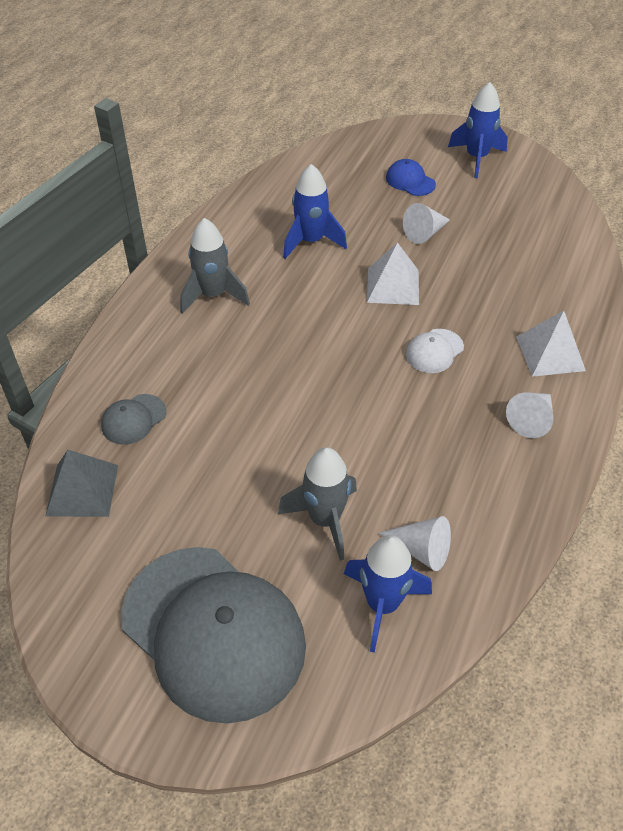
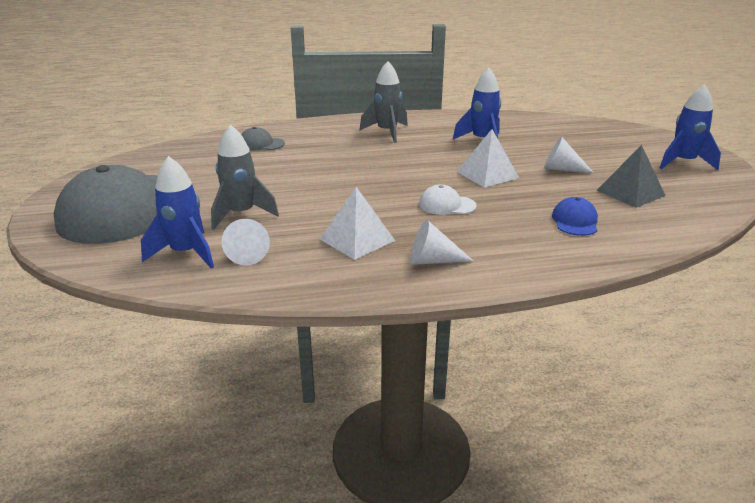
camera: 55 degrees right, 20 degrees down
(82, 490) = (196, 148): grey pyramid -> grey pyramid (630, 193)
(410, 181) = (605, 150): blue cap -> blue cap (575, 221)
(550, 353) = (520, 249): white pyramid -> white pyramid (357, 239)

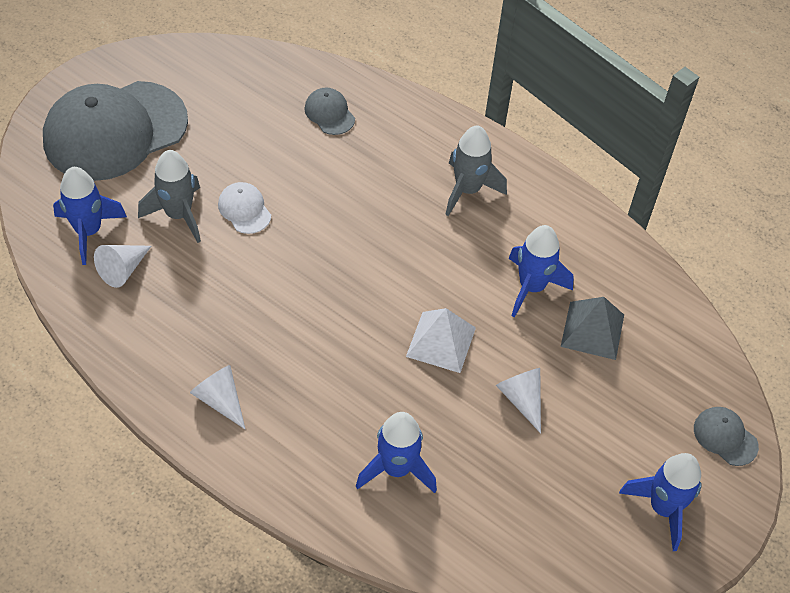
camera: 45 degrees right, 25 degrees up
(357, 239) = (208, 325): white pyramid -> none
(447, 205) = (335, 349): white cap -> white cap (244, 209)
(575, 221) = (396, 469): blue cap -> blue rocket
(630, 193) = (515, 489): grey pyramid -> grey pyramid (592, 330)
(646, 135) = (725, 437): none -> grey cap

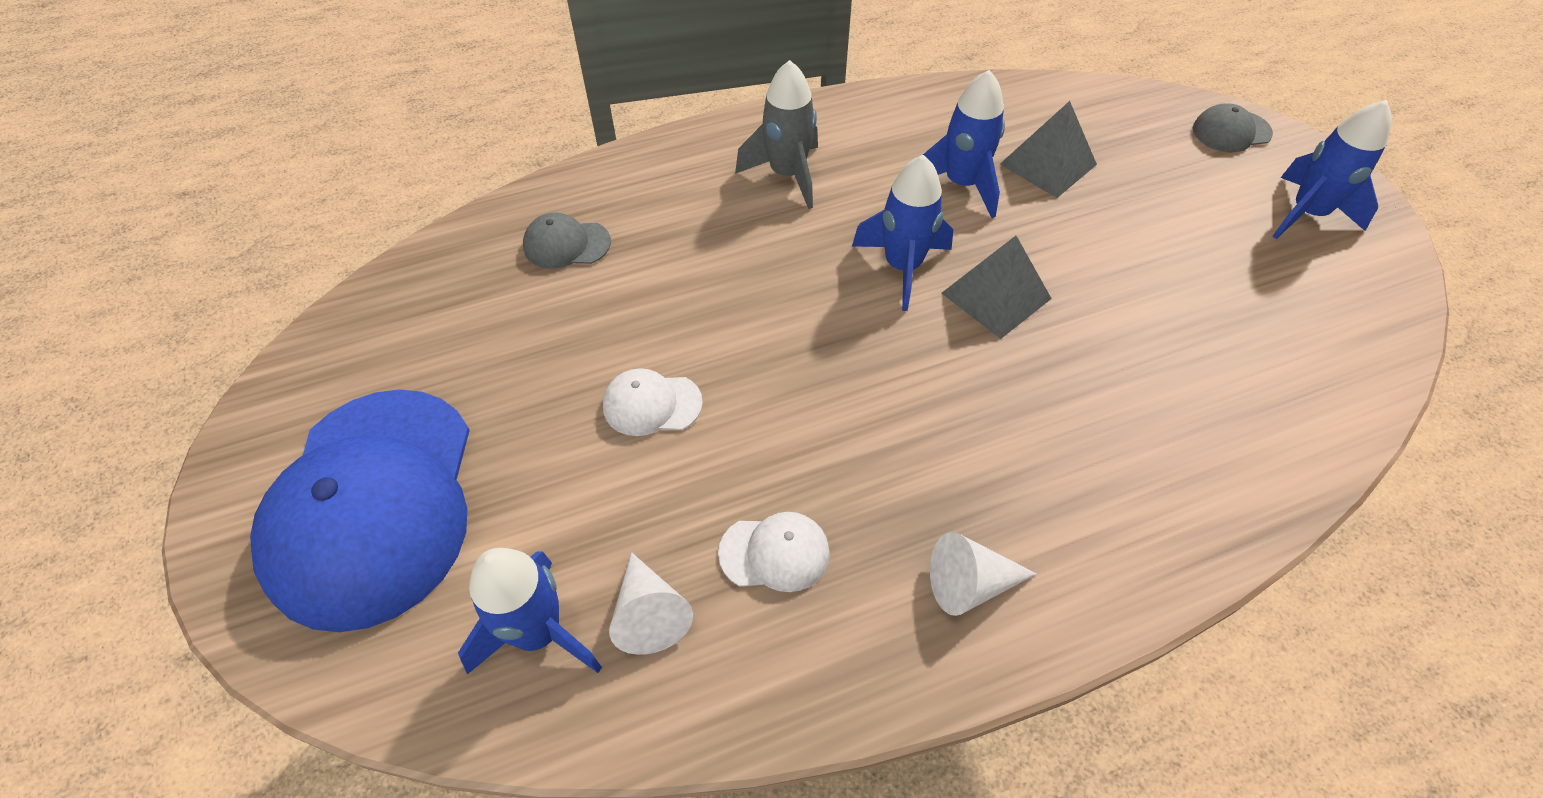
camera: 55 degrees left, 0 degrees up
(115, 131) = (373, 505): grey cap -> blue cap
(178, 215) = (600, 490): grey rocket -> none
(187, 306) = (774, 553): none -> white cap
(396, 469) = (1171, 424): blue rocket -> blue rocket (902, 267)
(441, 342) = (996, 295): white pyramid -> grey pyramid
(521, 399) = (1115, 261): white cone -> none

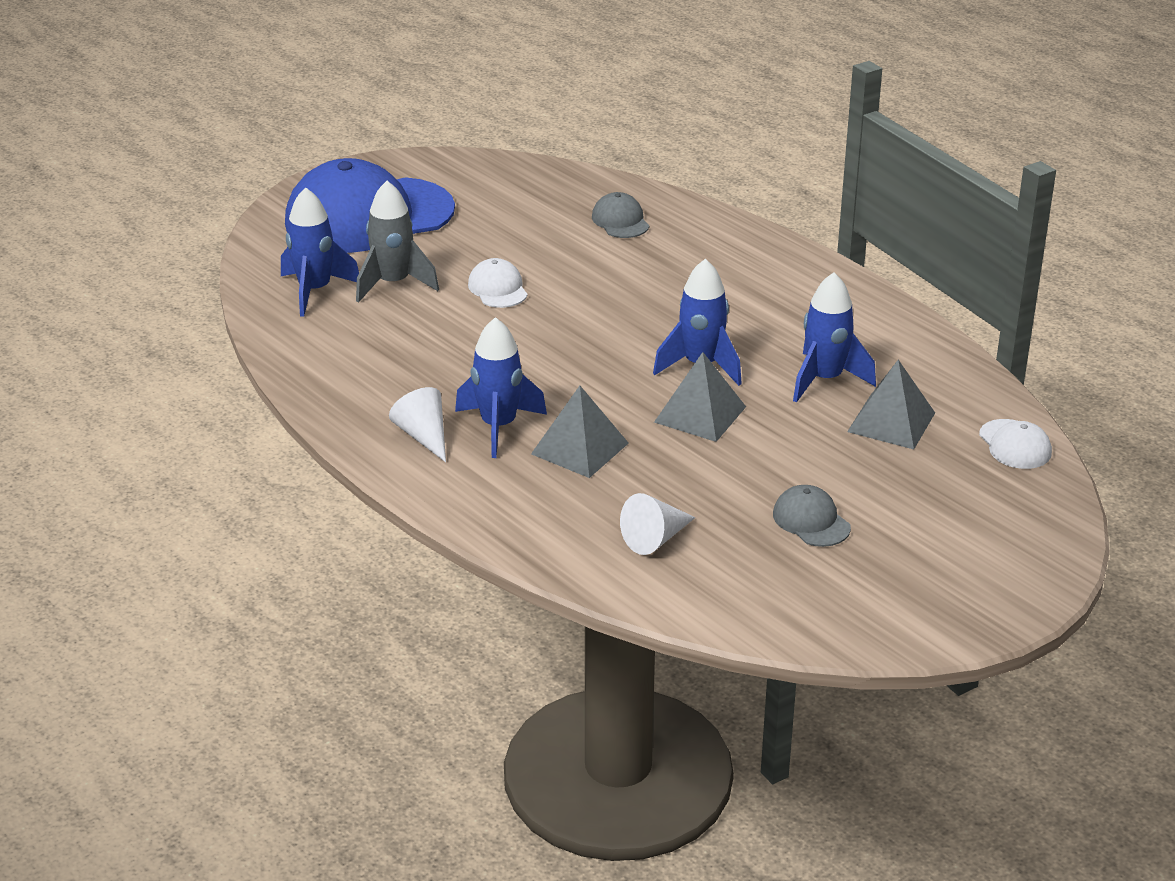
camera: 70 degrees right, 20 degrees down
(649, 614) = (344, 324): white cone -> white cone (655, 538)
(774, 553) = (408, 358): white cap -> white cap (1015, 445)
(787, 175) = (768, 294): grey rocket -> grey rocket (393, 284)
(1037, 421) = (579, 448): none -> grey pyramid
(1231, 131) = (1037, 528): grey cap -> grey cap (811, 521)
(1307, 214) = (939, 580): blue rocket -> blue rocket (498, 427)

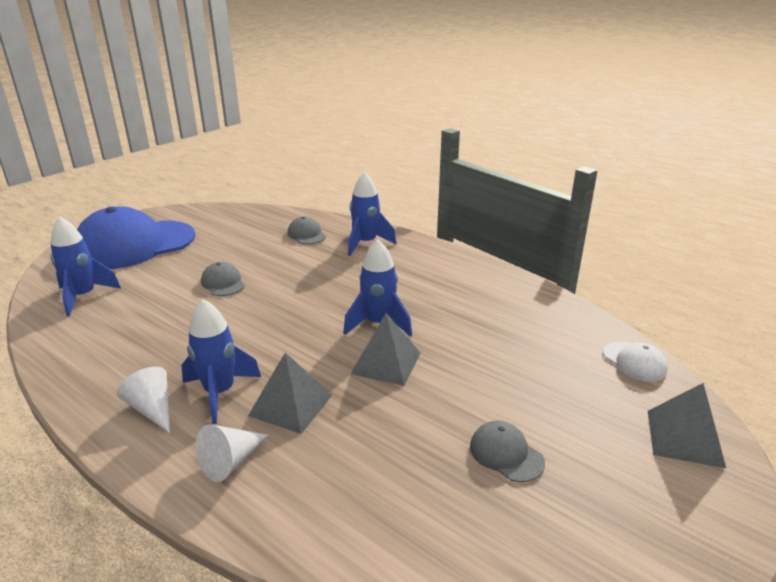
camera: 10 degrees left, 5 degrees down
(393, 284) = (145, 286): grey rocket -> none
(498, 288) = (223, 283): white cap -> grey cap
(655, 538) = (370, 494): white cone -> white cone (231, 461)
(825, 380) = (472, 325): blue rocket -> blue rocket (366, 243)
(891, 422) = (534, 353): grey pyramid -> grey pyramid (684, 438)

